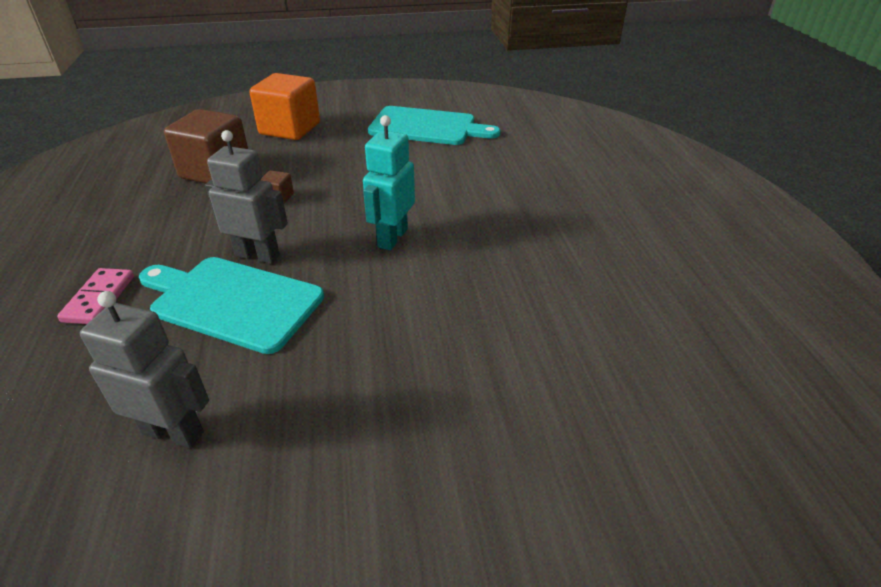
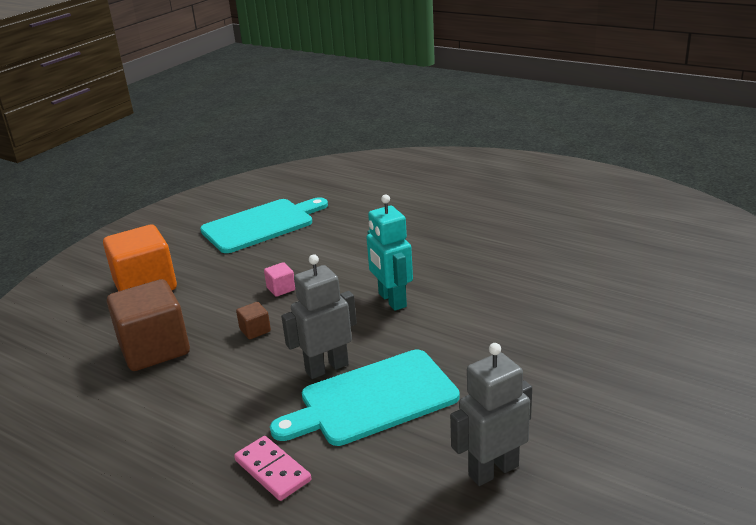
camera: 45 degrees left, 10 degrees down
(347, 179) = (281, 289): none -> pink cube

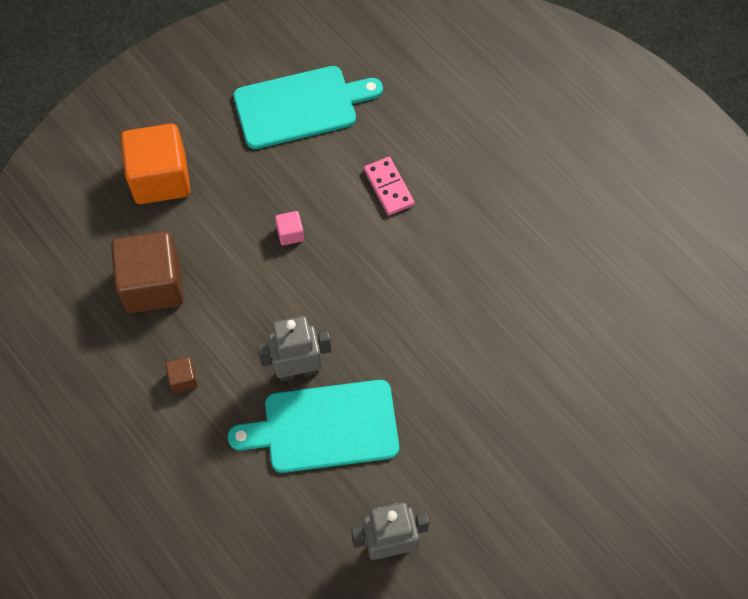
camera: 15 degrees right, 35 degrees up
(255, 330) = (249, 291): brown cube -> brown cube (183, 379)
(273, 470) = (219, 480): pink domino -> pink domino (389, 187)
(392, 300) = (390, 293): turquoise robot -> none

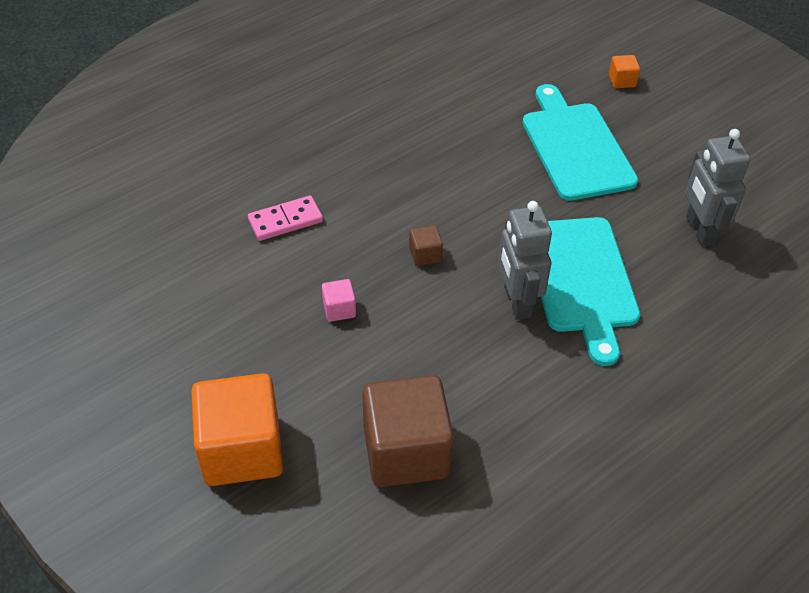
camera: 90 degrees left, 15 degrees down
(183, 379) = (536, 413): brown cube -> brown cube (425, 255)
(300, 106) = (155, 299): turquoise cutting board -> turquoise cutting board (575, 147)
(617, 497) = (622, 81): none -> orange cube

